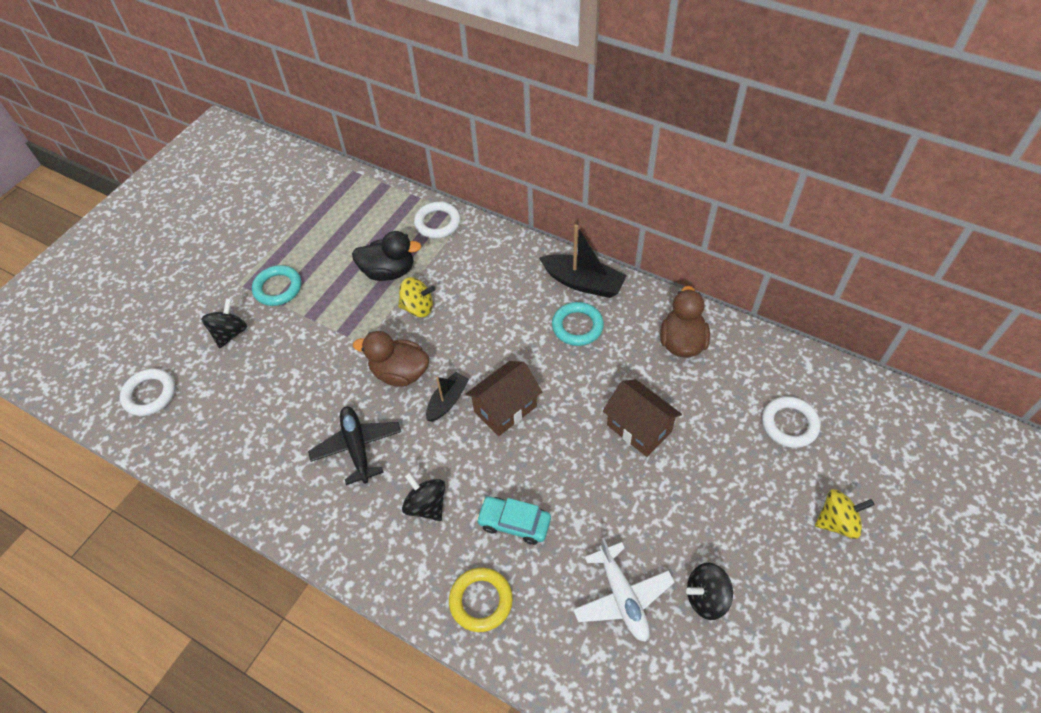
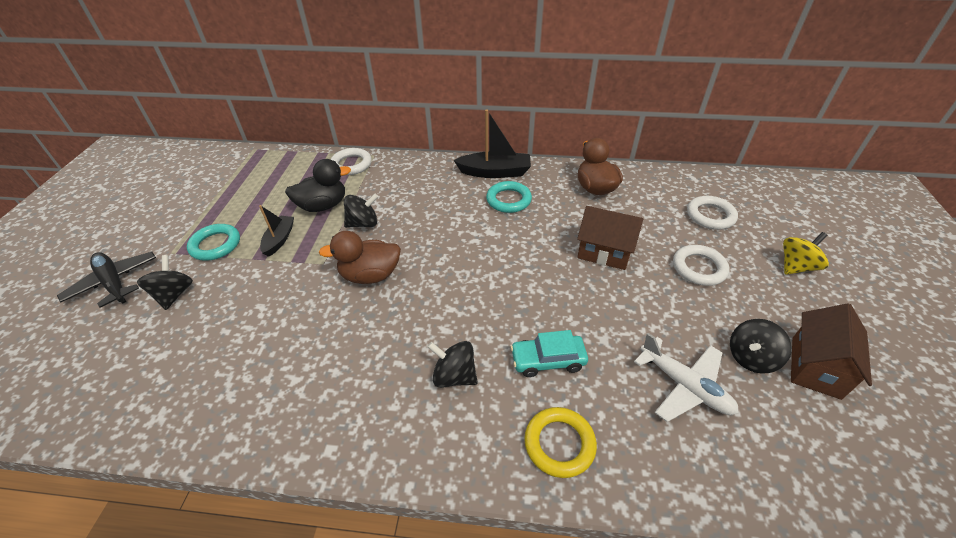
camera: 25 degrees left, 10 degrees down
(150, 394) = (88, 378): white ring -> white ring (699, 268)
(357, 447) = (356, 349): black plane -> black plane (114, 283)
(418, 308) = (363, 223): yellow spinning top -> black spinning top
(447, 401) = (428, 283): black boat -> black boat (279, 240)
(505, 409) = (484, 273): brown house -> brown house (815, 367)

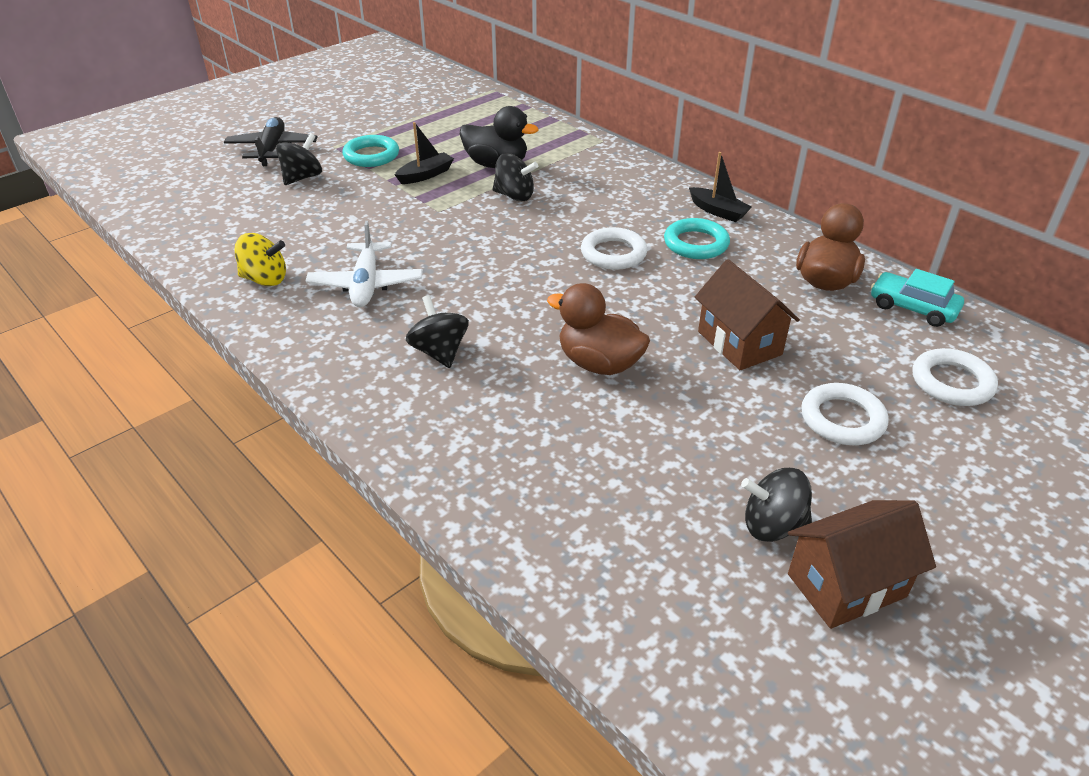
camera: 40 degrees right, 5 degrees down
(351, 164) = (569, 140): white ring -> white ring (613, 253)
(370, 275) = (467, 240): brown duck -> brown duck (599, 363)
(495, 172) = (717, 211): black boat -> black boat, size x0.62
(548, 360) = (539, 392): turquoise car -> turquoise car (912, 308)
(559, 444) = (461, 453): yellow ring -> none
(684, 385) = (651, 495): white plane -> white plane (366, 284)
(796, 266) = (997, 494): yellow spinning top -> yellow spinning top (265, 279)

